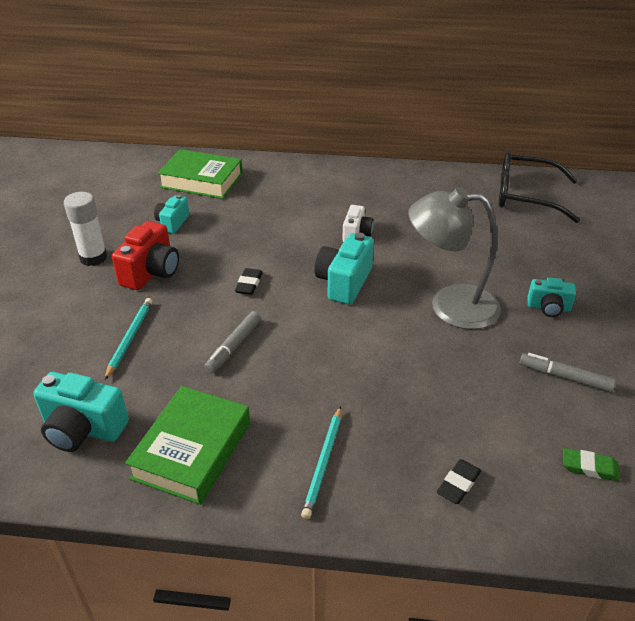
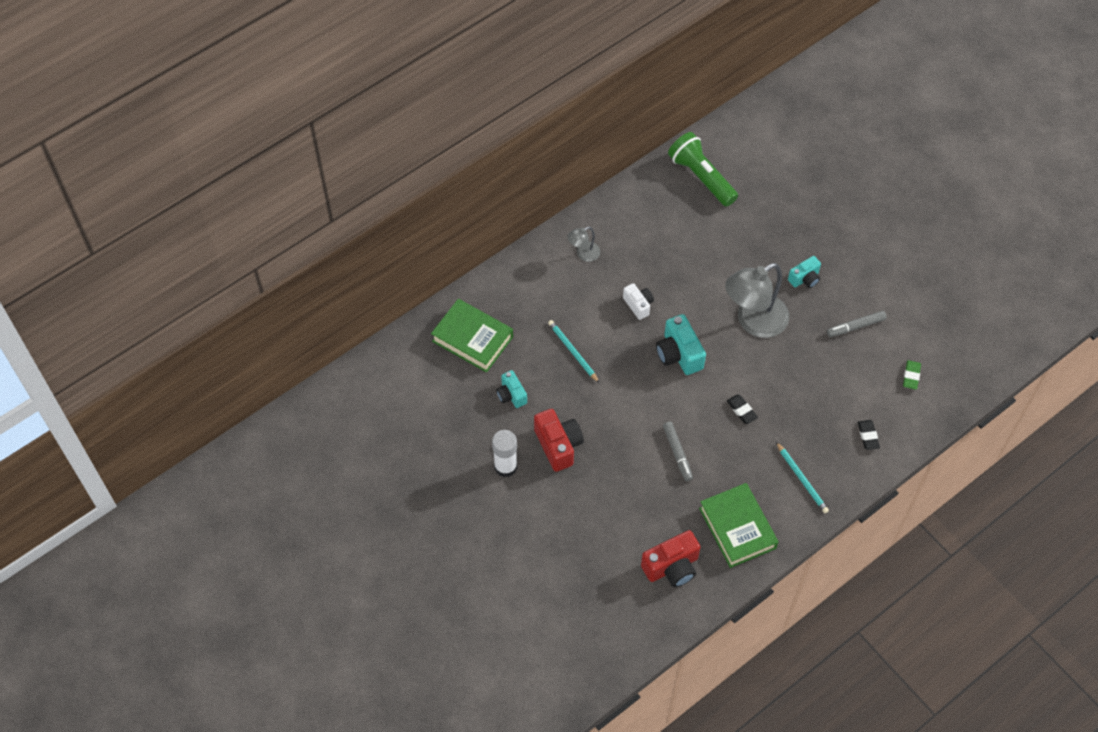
camera: 45 degrees left, 20 degrees up
(83, 429) = (672, 567): turquoise camera -> red camera
(130, 338) = (615, 499): turquoise pencil -> turquoise pencil (572, 352)
(202, 180) = (472, 339): green book -> green book turned 60 degrees clockwise
(249, 284) = (627, 403): black eraser -> black eraser (741, 410)
(357, 185) = (583, 254): none -> grey lamp
(526, 196) = (701, 177): black glasses -> green flashlight
(589, 467) = (911, 376): green eraser -> green eraser turned 45 degrees counterclockwise

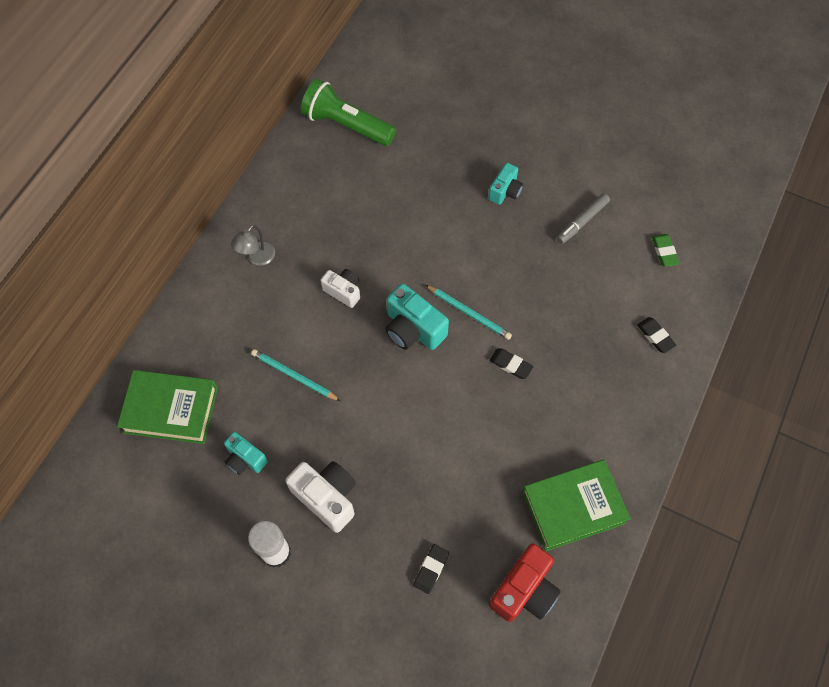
camera: 25 degrees left, 5 degrees up
(558, 445) = (327, 497): red camera -> white camera
(611, 524) = (431, 569): none -> black eraser
(677, 453) = (465, 446): grey marker -> none
(737, 528) = (573, 507): green book -> green book turned 60 degrees counterclockwise
(753, 322) = (475, 259): grey lamp -> none
(802, 479) = (613, 416): turquoise pencil -> turquoise pencil (469, 313)

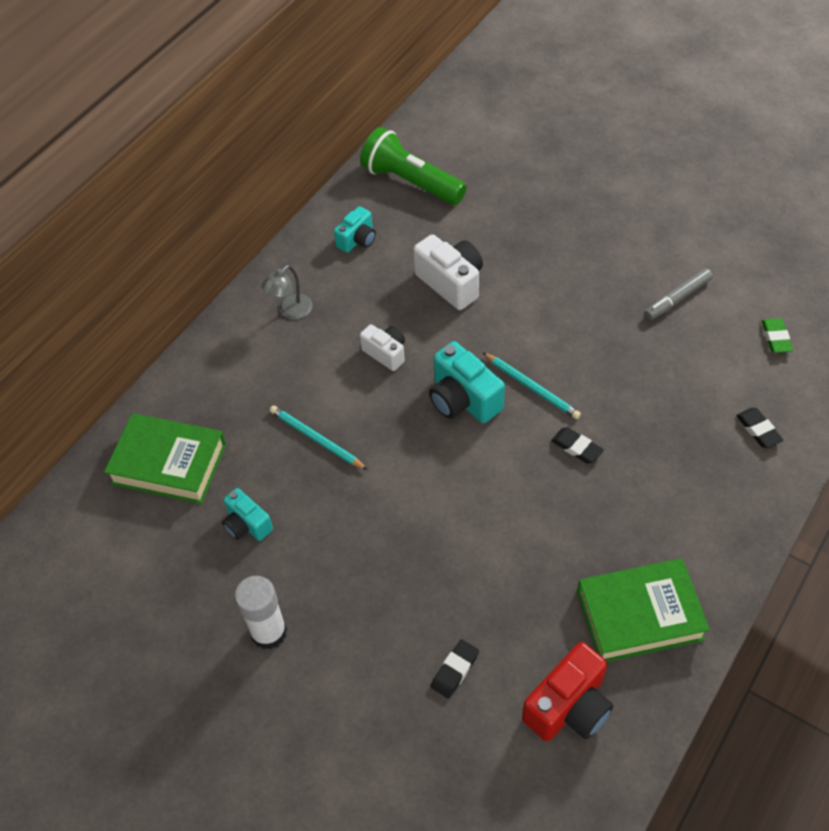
camera: 10 degrees right, 10 degrees down
(327, 497) = (338, 576): white camera -> white camera (451, 283)
(505, 191) = (588, 261): turquoise camera -> turquoise camera (357, 240)

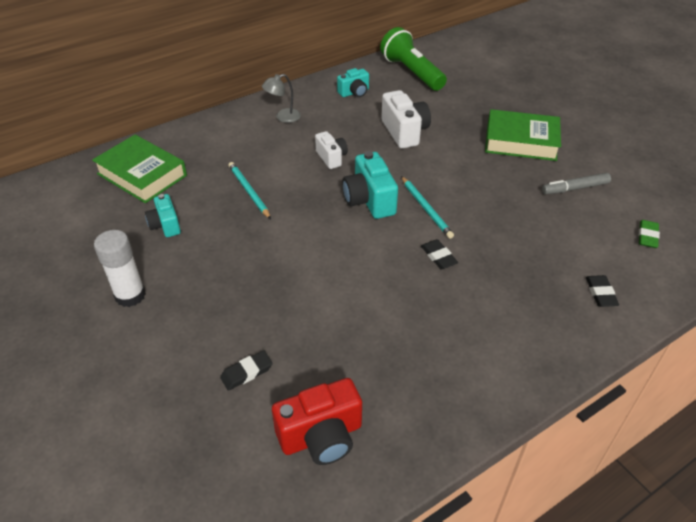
camera: 20 degrees right, 10 degrees down
(639, 615) = (423, 390): green book -> green book (521, 141)

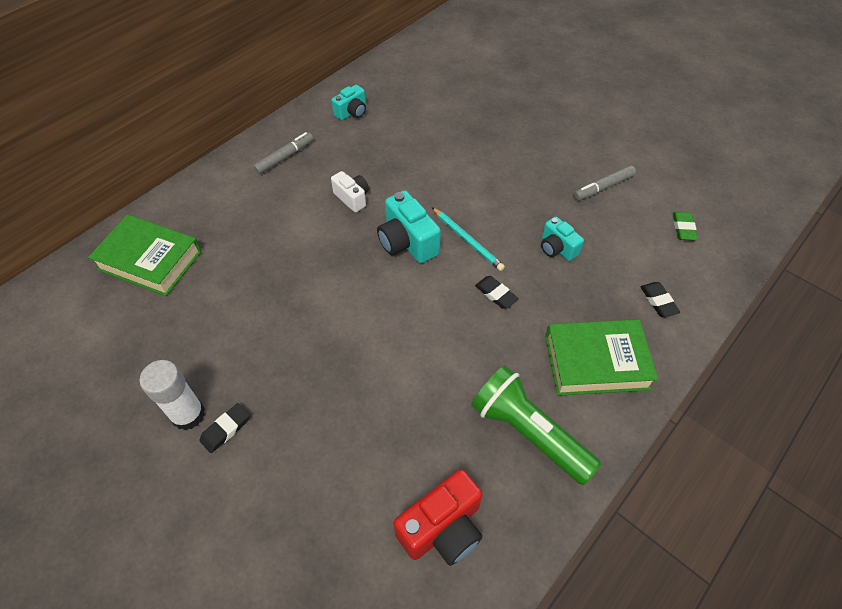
camera: 15 degrees left, 10 degrees up
(165, 225) = (198, 319): turquoise camera -> turquoise camera (557, 248)
(246, 372) = (344, 476): black eraser -> black eraser (225, 429)
(249, 191) = (277, 257): turquoise pencil -> none
(283, 117) = (285, 157): grey lamp -> grey marker
(404, 132) = (418, 152): white camera -> none
(411, 72) = (404, 77): green flashlight -> green flashlight (528, 432)
(521, 141) = (537, 142): green book -> green book (596, 362)

